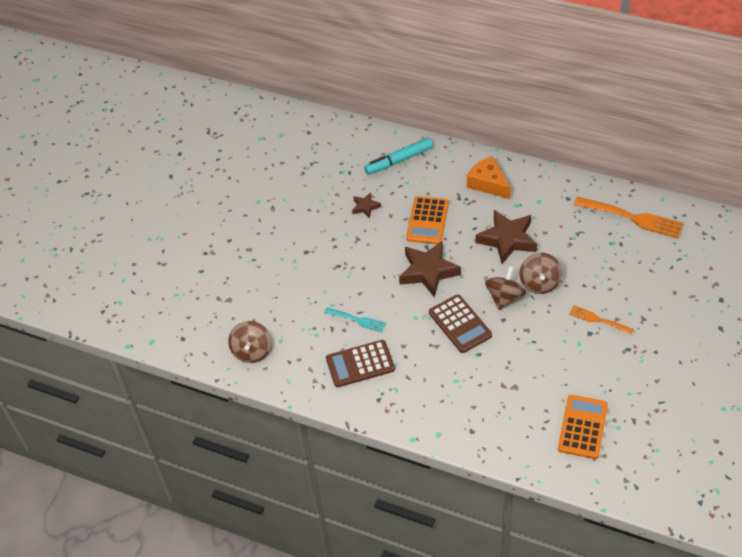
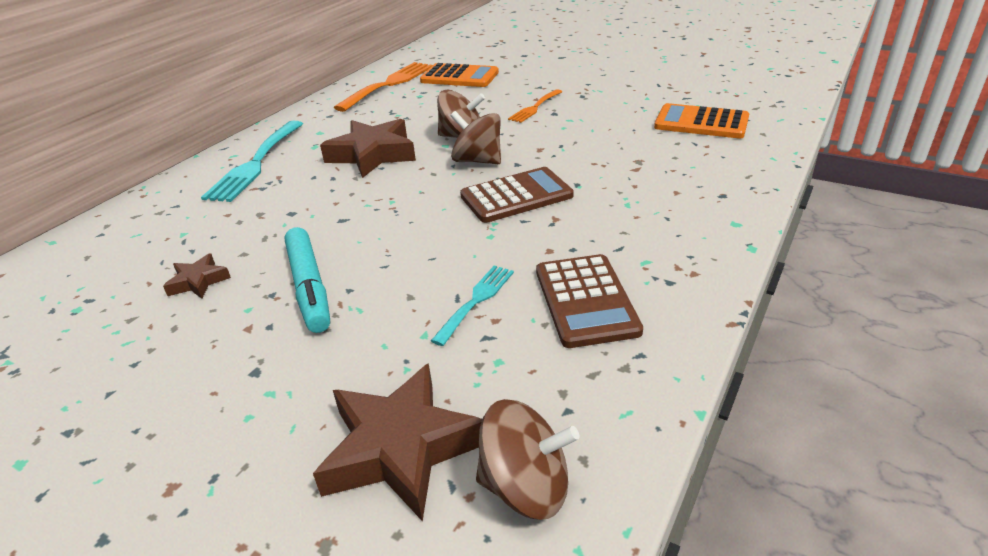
camera: 85 degrees left, 15 degrees down
(399, 160) = (123, 240): turquoise marker -> turquoise marker (309, 287)
(427, 221) = (287, 216): orange calculator -> orange calculator (459, 77)
(428, 272) = (397, 219): brown star -> brown star (401, 448)
(488, 183) = (255, 164): orange cheese -> turquoise fork

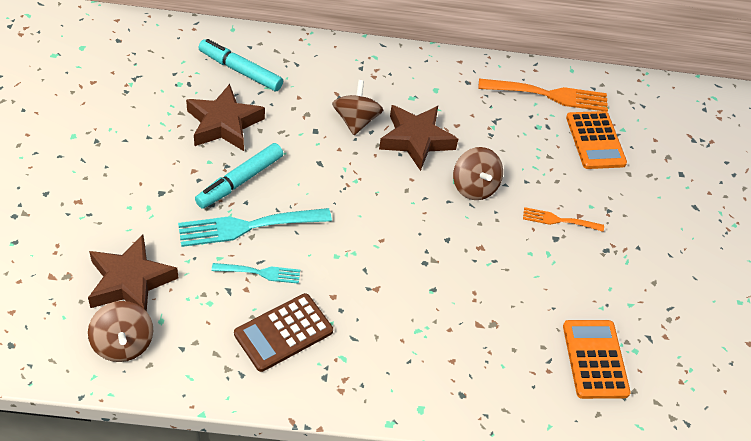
camera: 55 degrees right, 15 degrees up
(128, 249) = (240, 71): none -> turquoise marker
(198, 281) = (224, 124): brown star -> brown star, size x2.00
(255, 164) = (369, 76): turquoise fork -> turquoise fork (248, 227)
(477, 161) = (439, 211): brown spinning top -> brown spinning top (356, 121)
(516, 196) = (396, 254): brown calculator -> none

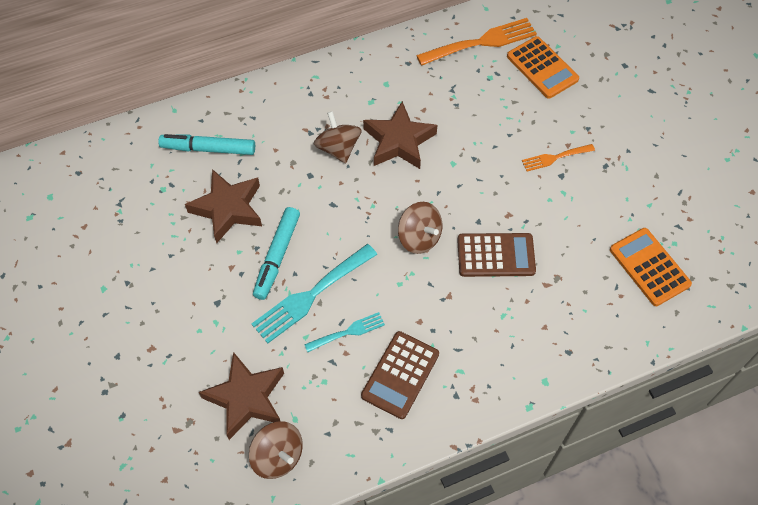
camera: 20 degrees left, 10 degrees up
(445, 276) = (496, 255): none -> brown calculator
(474, 187) = (471, 161): brown spinning top -> brown spinning top (419, 237)

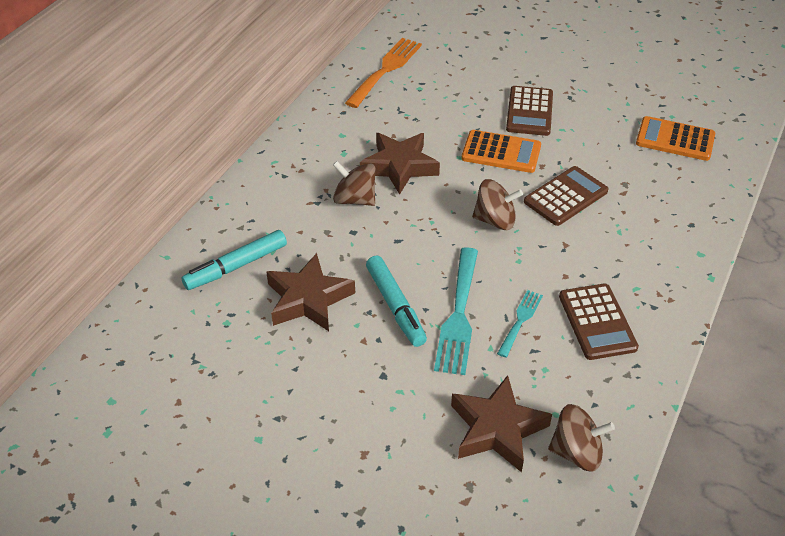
camera: 40 degrees left, 15 degrees down
(542, 68) = (451, 62): orange calculator -> orange calculator (501, 152)
(555, 158) = (529, 112): orange fork -> brown calculator

